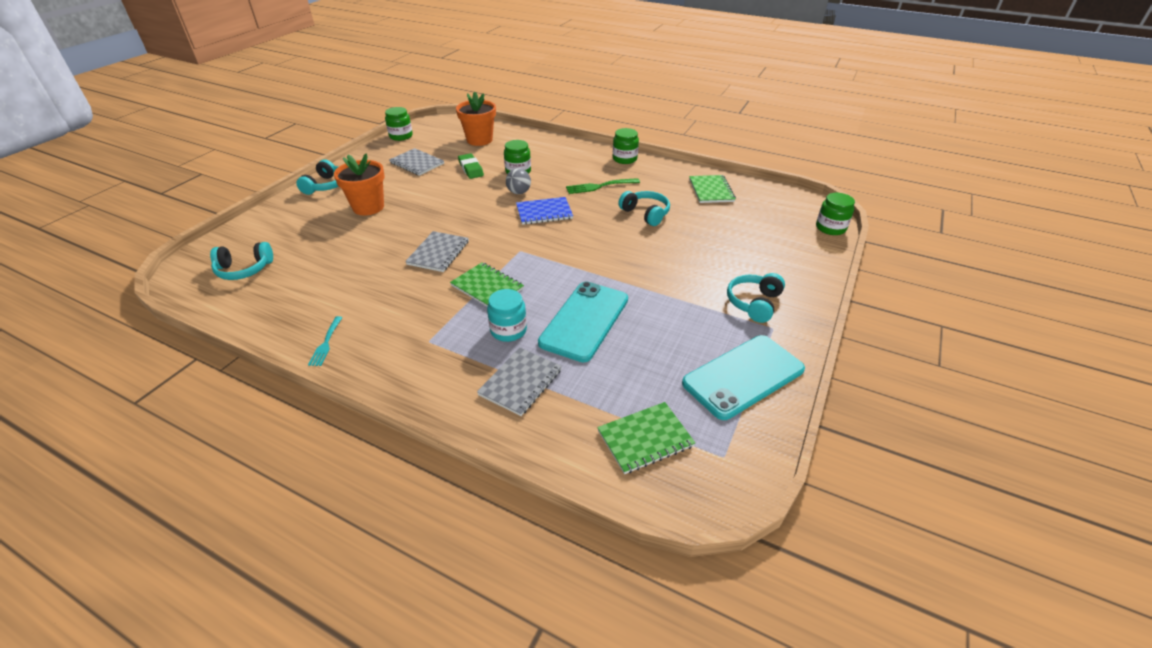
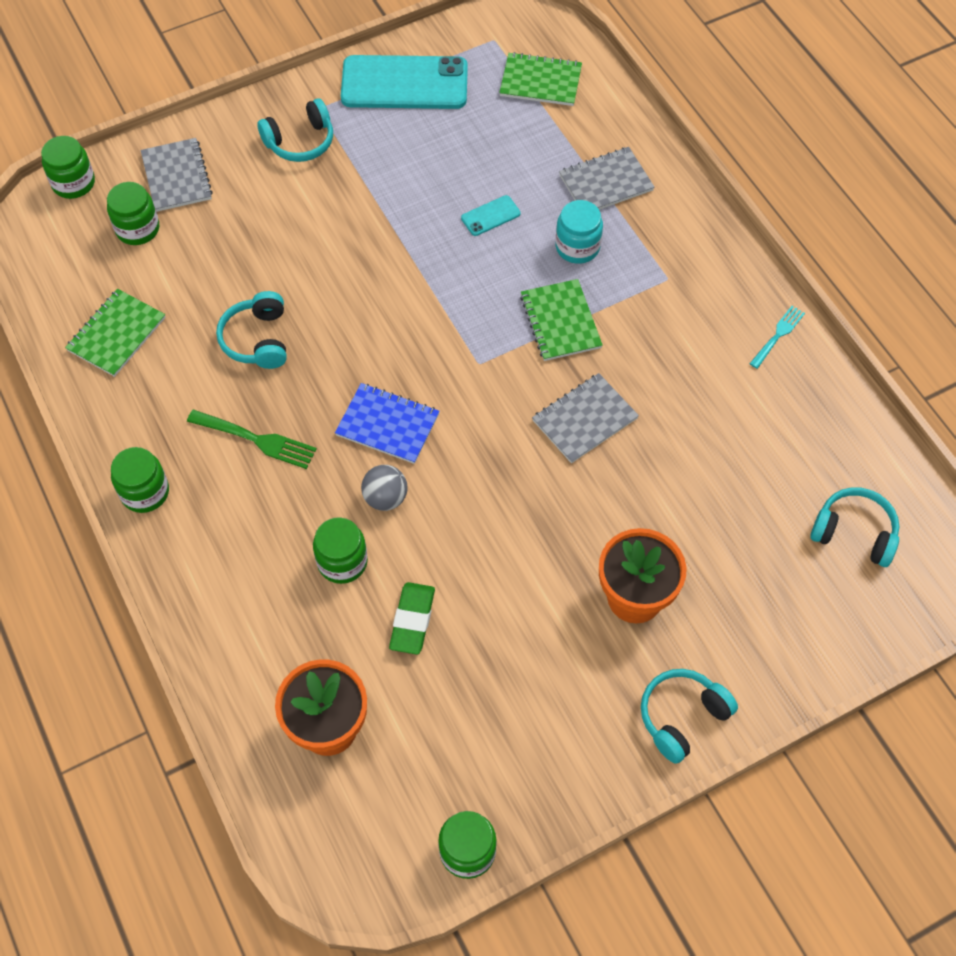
camera: 145 degrees left, 20 degrees up
(417, 163) = (492, 703): grey notebook -> grey notebook (176, 176)
(584, 321) = (490, 216): turquoise phone -> turquoise phone, size x0.42
(768, 225) = (137, 229): none -> green jar

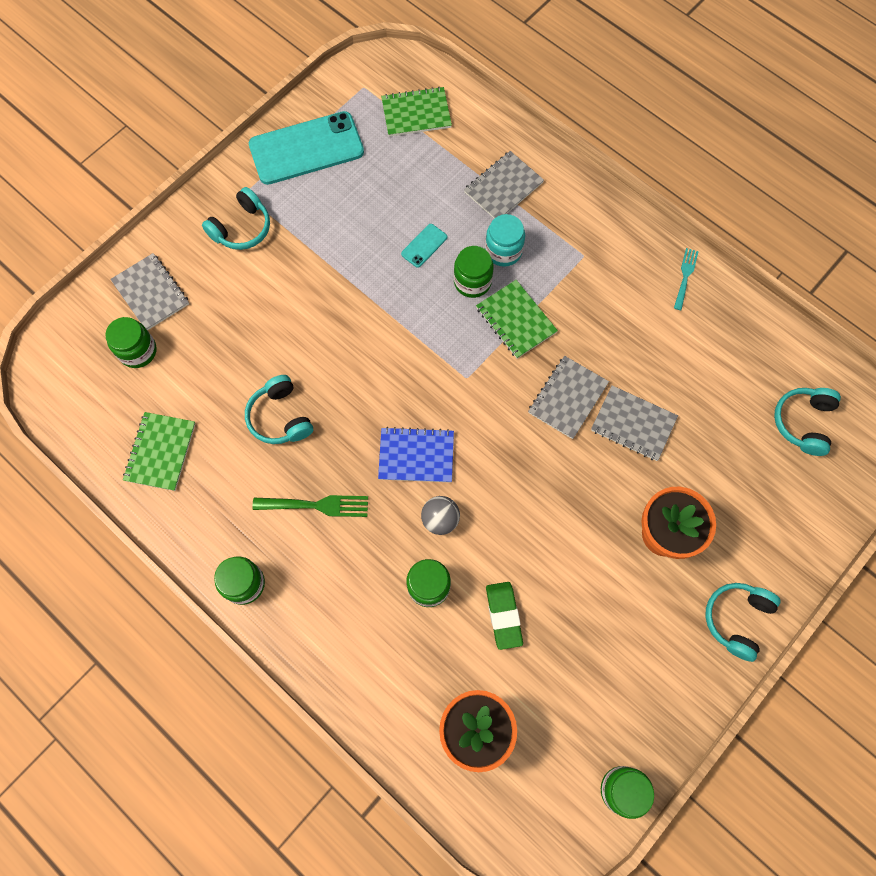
camera: 20 degrees left, 10 degrees up
(73, 183) = (64, 327): green jar -> green jar (472, 281)
(649, 470) = (633, 424): none -> grey notebook
(854, 533) = (803, 422): turquoise headphones -> turquoise headphones turned 75 degrees counterclockwise

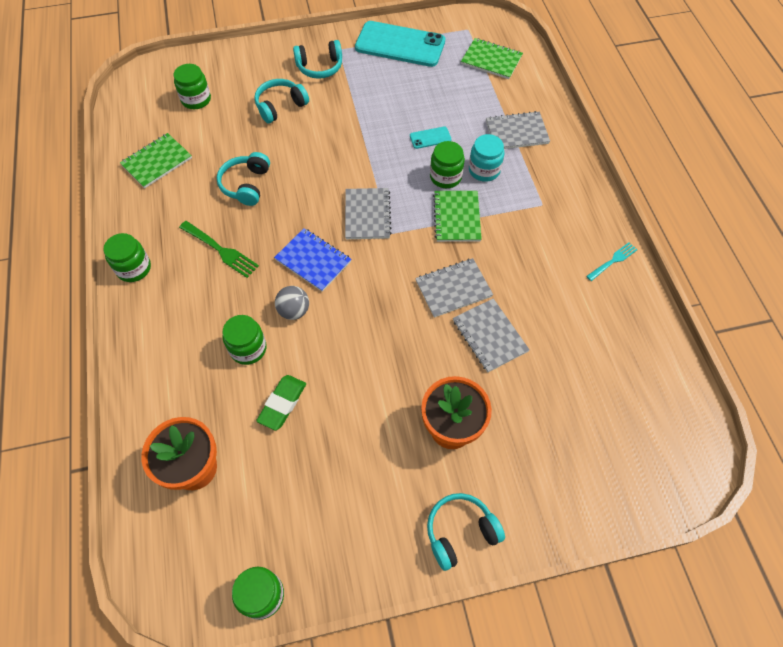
camera: 35 degrees right, 10 degrees down
(151, 293) = (233, 73): grey notebook -> grey notebook (367, 215)
(803, 422) = (635, 421): turquoise headphones -> turquoise headphones (280, 106)

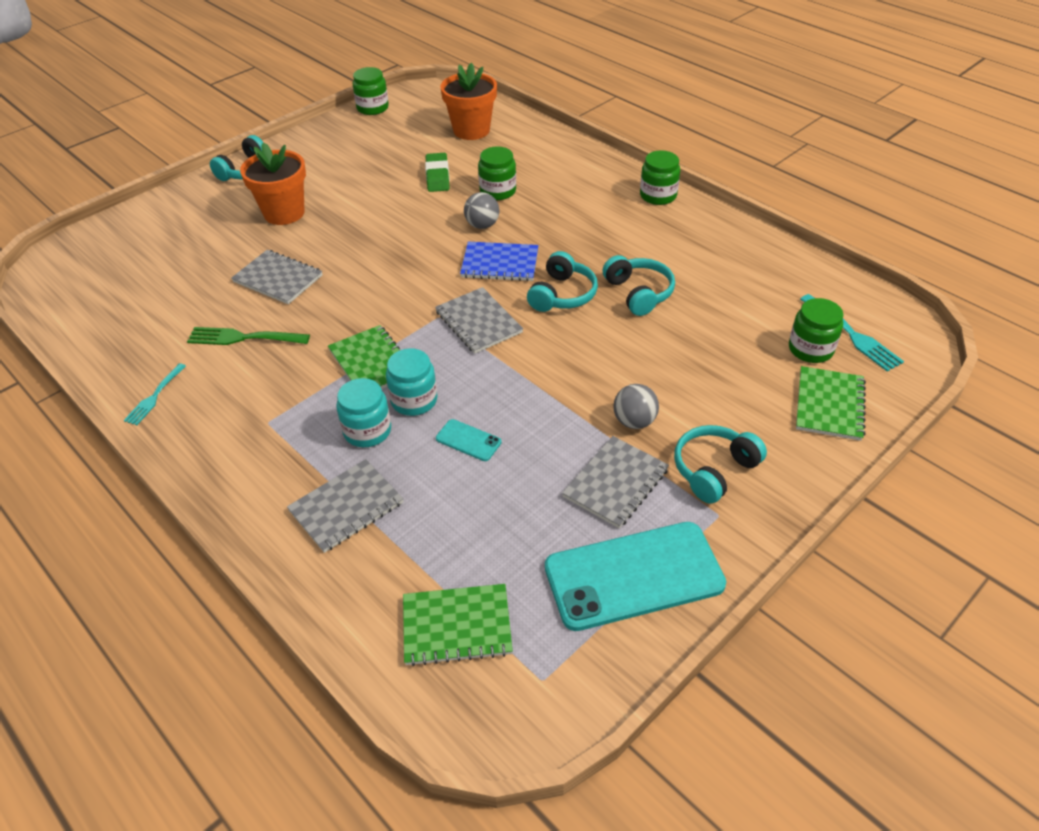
camera: 150 degrees right, 15 degrees down
(157, 162) = (757, 272): green notebook -> green notebook (829, 405)
(163, 96) = (852, 335): none -> turquoise fork
(221, 250) = (597, 236): green fork -> green fork (243, 338)
(280, 106) = (701, 389): turquoise headphones -> turquoise headphones (562, 294)
(333, 107) = (634, 421): none -> grey ball
(430, 138) = (468, 440): turquoise phone -> turquoise phone turned 75 degrees clockwise
(445, 177) = (414, 400): green jar -> turquoise jar
(453, 289) = (336, 298): grey notebook -> grey notebook (615, 483)

